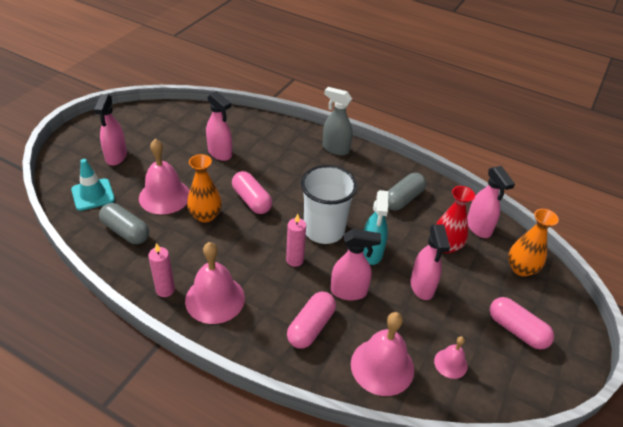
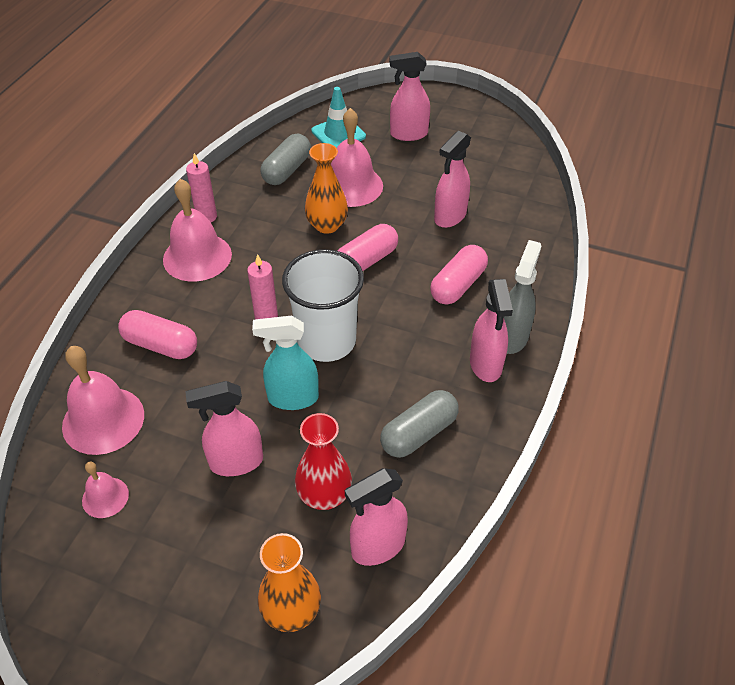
camera: 85 degrees right, 5 degrees up
(349, 291) = (219, 378): pink spray bottle -> pink spray bottle (486, 365)
(403, 199) = (418, 433): grey capsule -> grey capsule turned 75 degrees counterclockwise
(517, 330) = (162, 591): pink capsule -> pink capsule (458, 285)

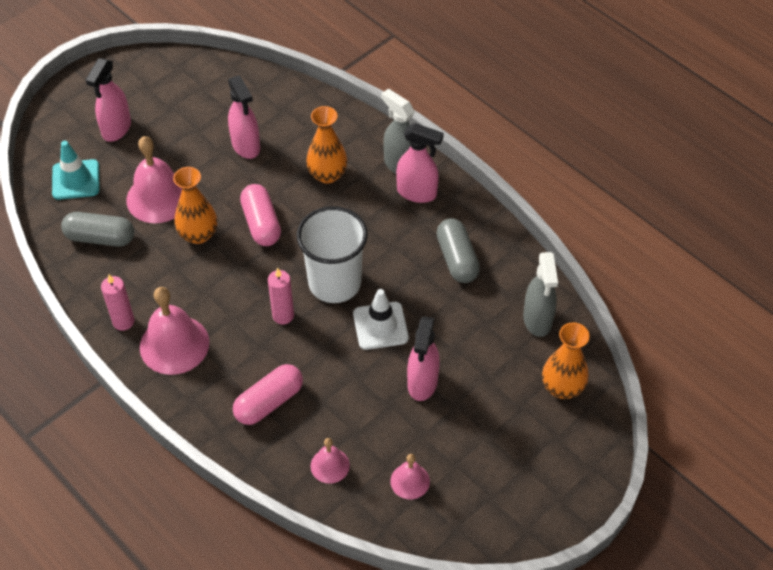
camera: 65 degrees left, 5 degrees up
(103, 420) = (330, 465): pink bell -> pink bell, size x0.53
(287, 170) = (100, 238): grey capsule -> grey capsule turned 45 degrees counterclockwise
(292, 398) = (380, 326): turquoise spray bottle -> white traffic cone
(324, 495) = (480, 336): red vase -> none
(377, 547) = (537, 320): pink spray bottle -> grey spray bottle
(458, 285) = (327, 174): pink capsule -> orange vase

